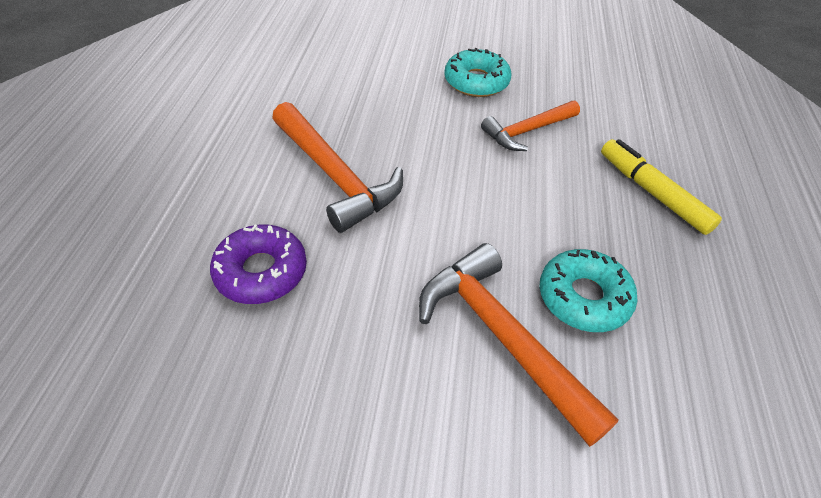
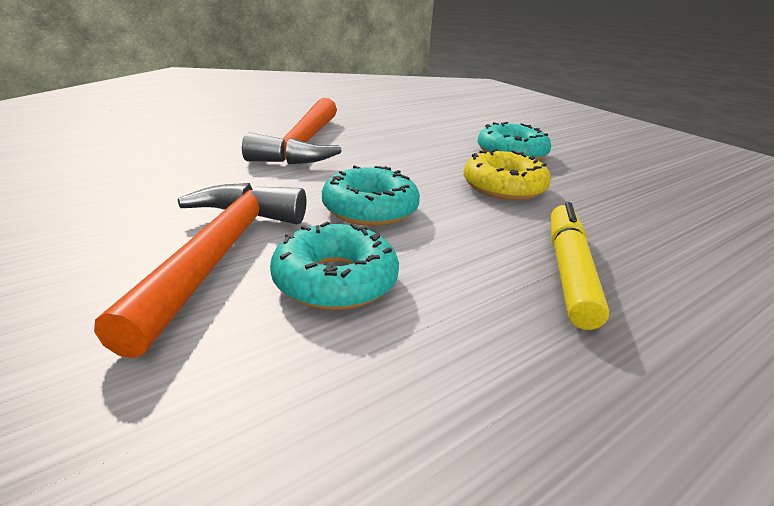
camera: 45 degrees right, 20 degrees down
(261, 272) = (171, 153): purple donut -> none
(500, 218) = (370, 209): none -> turquoise donut
(527, 131) = (504, 187): orange hammer -> yellow donut

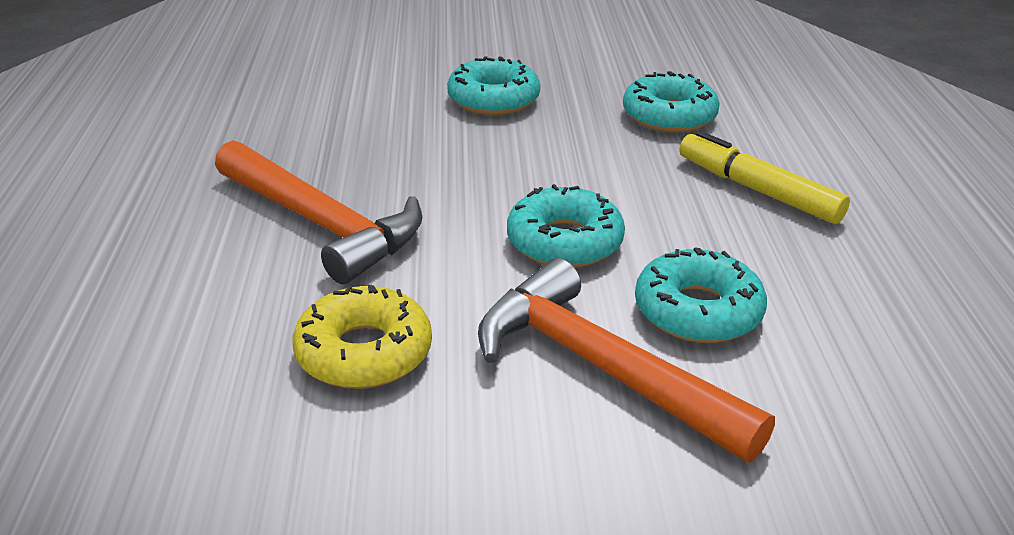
camera: 55 degrees left, 5 degrees up
(504, 187) = (576, 144): yellow donut -> yellow donut (364, 352)
(611, 210) = (669, 116): none -> turquoise donut

